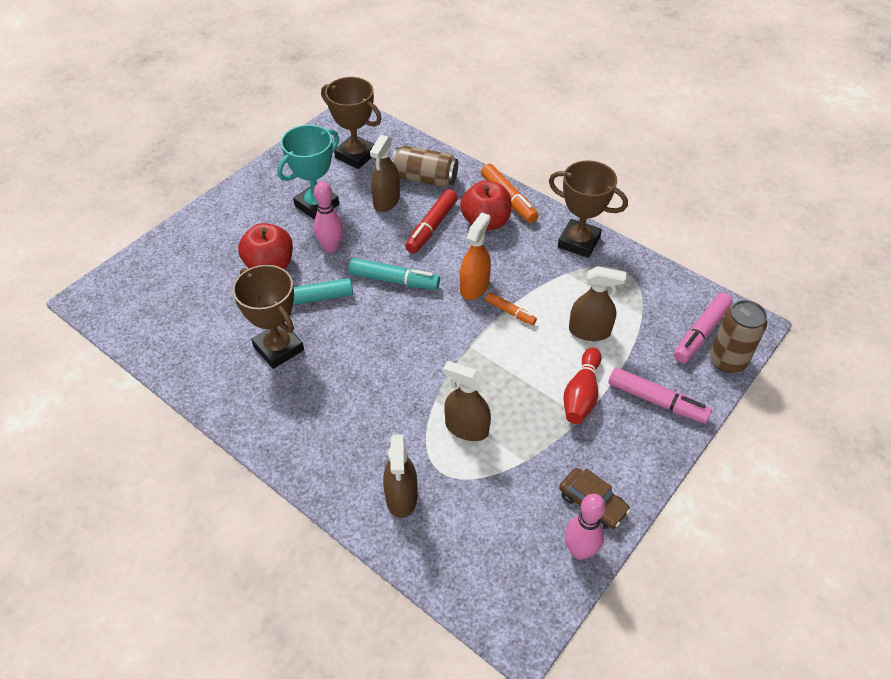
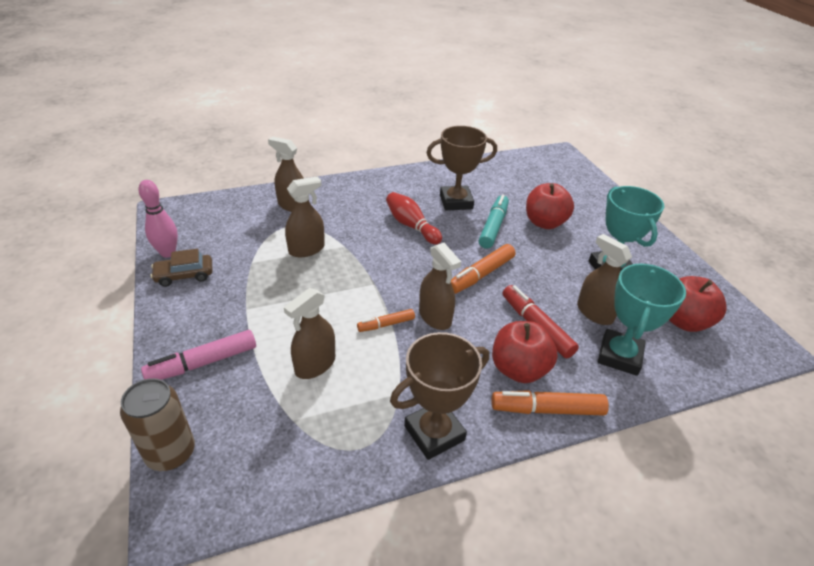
camera: 120 degrees right, 10 degrees down
(331, 247) = (546, 257): pink bowling pin -> none
(356, 155) = (683, 321): brown trophy -> red apple
(394, 280) = (481, 275): turquoise marker -> orange marker
(425, 178) = (619, 356): brown can -> turquoise trophy
(474, 287) = (435, 317): orange spray bottle -> brown spray bottle
(581, 394) = (263, 320): red bowling pin -> red bowling pin (411, 226)
(701, 333) = (221, 456): pink marker -> none

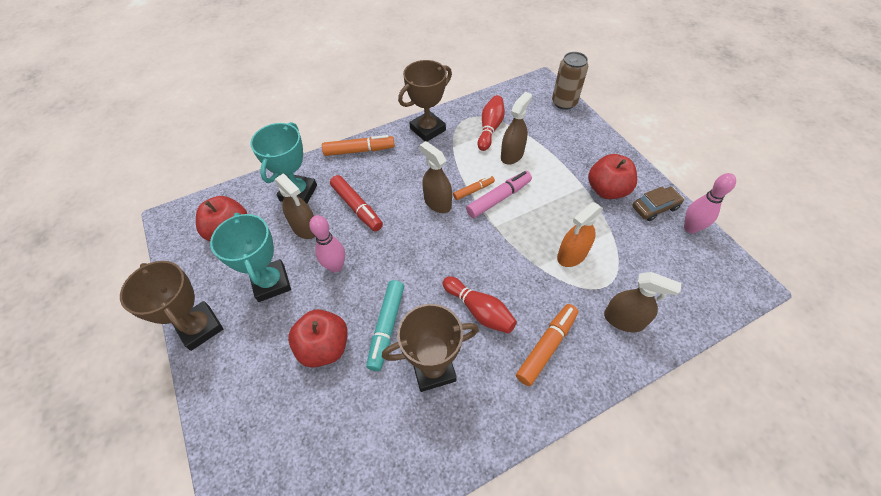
camera: 175 degrees right, 15 degrees up
(203, 363) = (583, 145): pink marker -> pink marker (498, 198)
(306, 249) = (572, 255): brown spray bottle -> orange spray bottle
(329, 417) = (490, 128): none -> red bowling pin
(481, 275) = (401, 252): orange marker -> orange marker (546, 346)
(519, 369) = (374, 172): red apple -> red apple (606, 190)
(548, 273) = (336, 266): none -> pink bowling pin
(660, 247) = (200, 327): none -> brown trophy

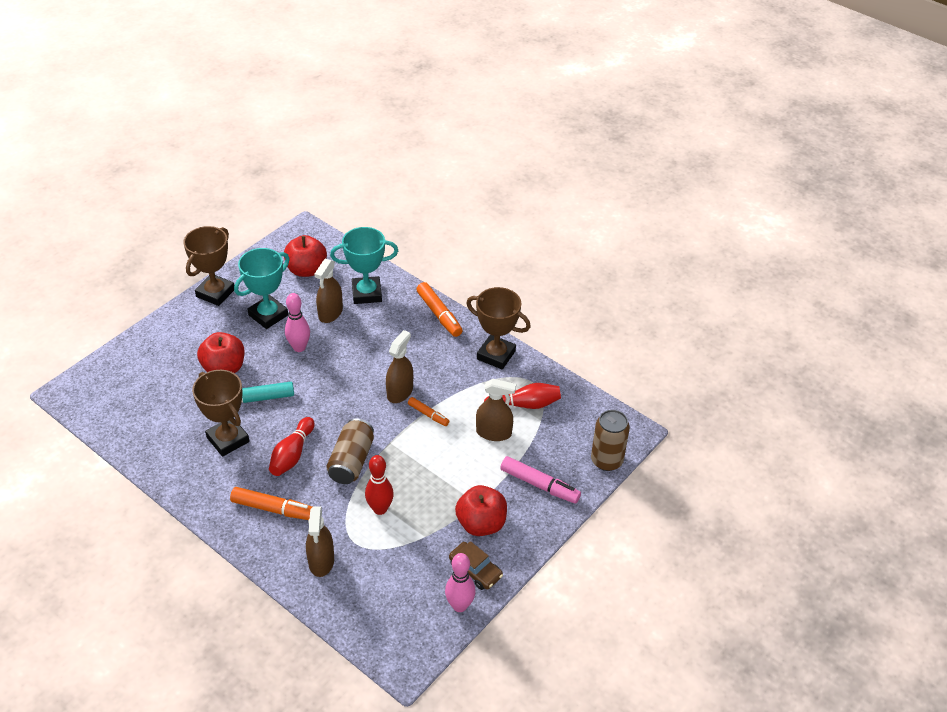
camera: 65 degrees right, 10 degrees down
(357, 207) = (368, 338): red marker -> none
(498, 198) = (427, 436): pink marker -> pink marker (539, 485)
(506, 262) = (351, 461): none -> brown can
(572, 255) = (380, 509): orange spray bottle -> red bowling pin

